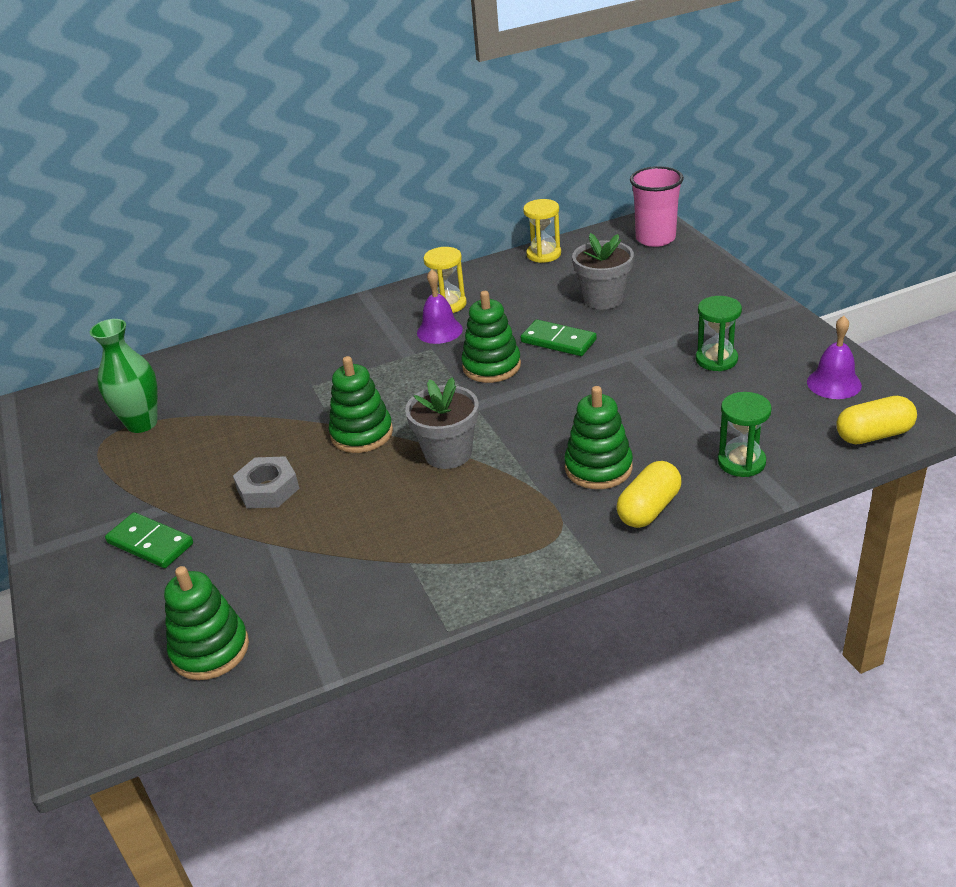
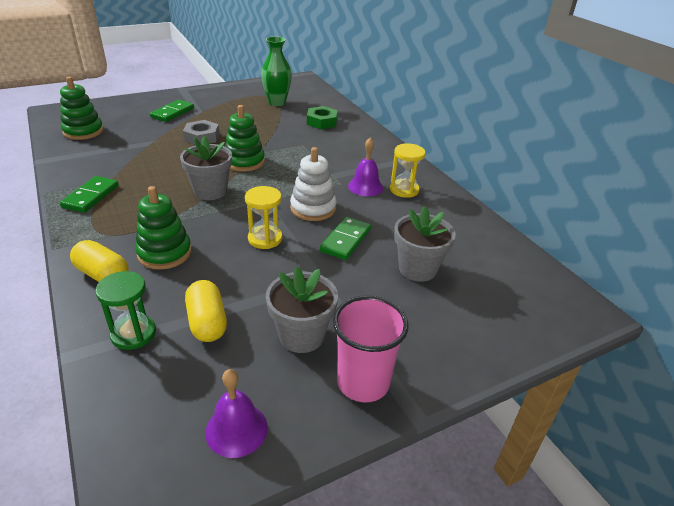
camera: 80 degrees right, 0 degrees up
(236, 373) = (322, 122): none -> green nut
(461, 570) = (91, 196): none -> green domino
(491, 366) = (313, 208): green stacking toy -> white stacking toy
(543, 254) = (496, 237): yellow hourglass -> yellow hourglass (265, 239)
(655, 238) = (551, 313): pink cup -> pink cup (363, 382)
(716, 359) = (301, 335): green hourglass -> grey flower pot
(873, 435) = (129, 448): yellow capsule -> yellow capsule (207, 322)

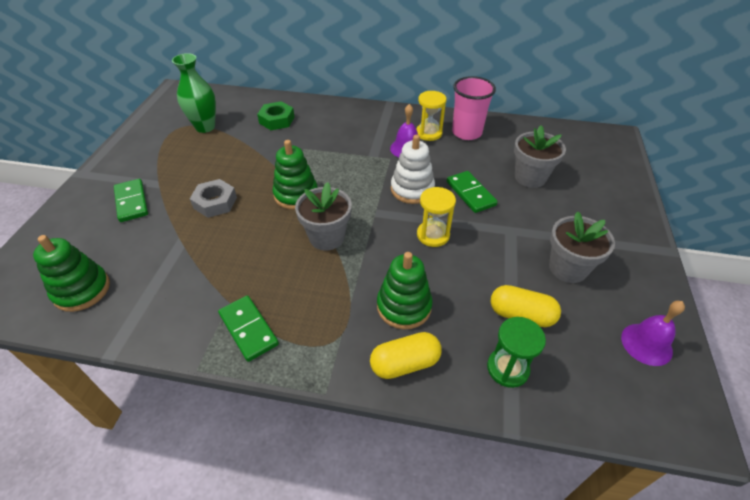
camera: 50 degrees left, 10 degrees up
(363, 382) = (630, 260): pink cup -> pink cup (466, 132)

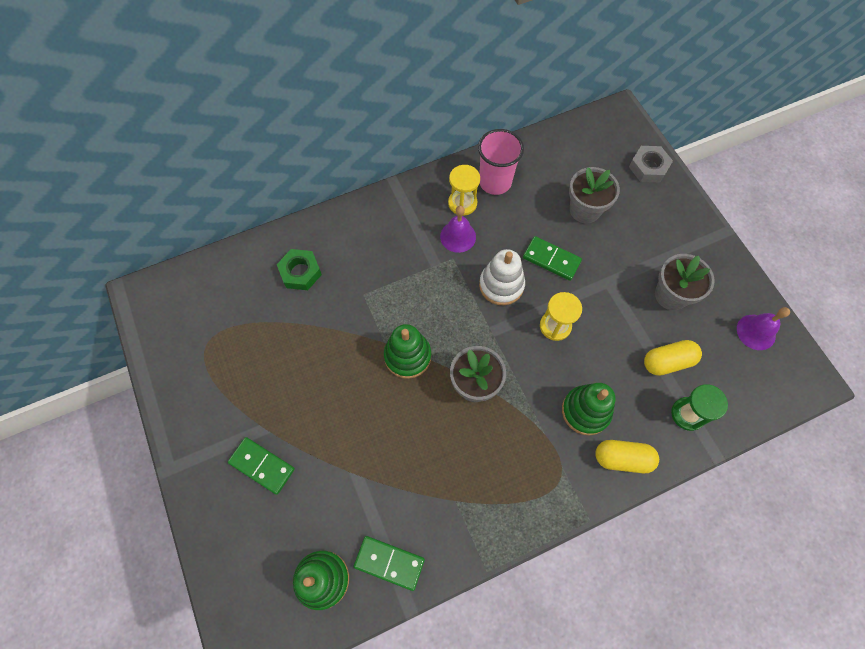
camera: 35 degrees left, 20 degrees up
(205, 127) = (234, 327): green vase -> none
(215, 202) = (343, 413): grey nut -> grey nut (648, 167)
(248, 329) = (492, 512): green domino -> green domino (389, 562)
(405, 363) = (622, 459): yellow capsule -> yellow capsule turned 60 degrees clockwise

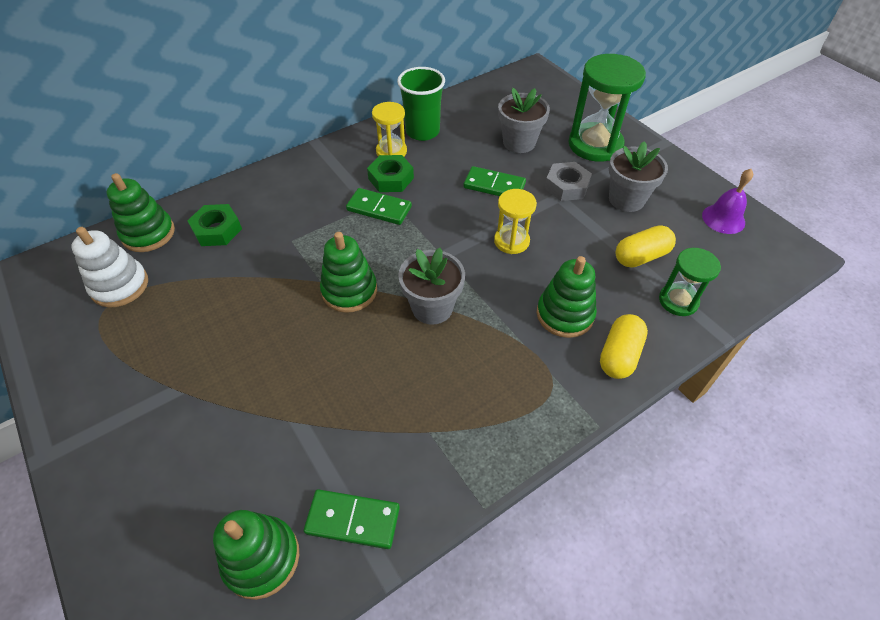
camera: 10 degrees left, 15 degrees down
(242, 267) = (148, 234): none -> green stacking toy
(262, 466) = (173, 432): green domino -> green domino (379, 208)
(458, 236) = (391, 178): purple bell -> green nut
(495, 182) = (422, 131): pink cup -> green cup
(501, 285) = (445, 213): white stacking toy -> white stacking toy (120, 286)
(622, 459) = (619, 355): yellow capsule -> yellow capsule turned 60 degrees counterclockwise
(648, 167) = (573, 104): grey nut -> grey nut (566, 186)
(658, 223) = (595, 145): none -> green hourglass

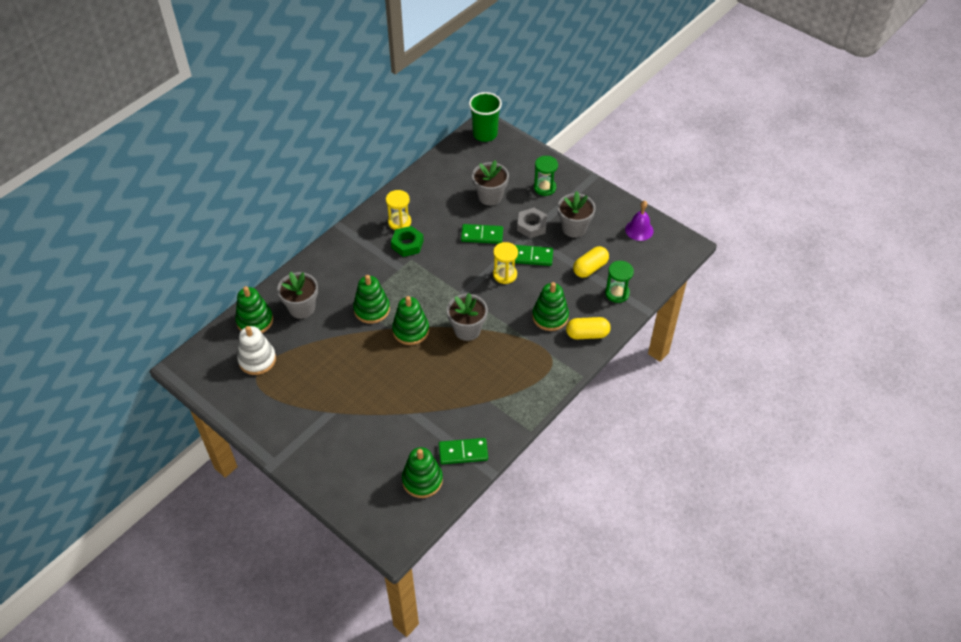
camera: 15 degrees left, 0 degrees up
(217, 230) = (302, 308): green nut -> grey flower pot
(308, 250) = (372, 309): none -> green stacking toy
(379, 208) = (408, 269): green domino -> green domino (531, 257)
(422, 131) = (416, 200): green cup -> green cup (485, 134)
(595, 145) = (544, 188): green hourglass -> green hourglass, size x0.57
(619, 355) = (587, 334): yellow capsule -> yellow capsule turned 75 degrees clockwise

